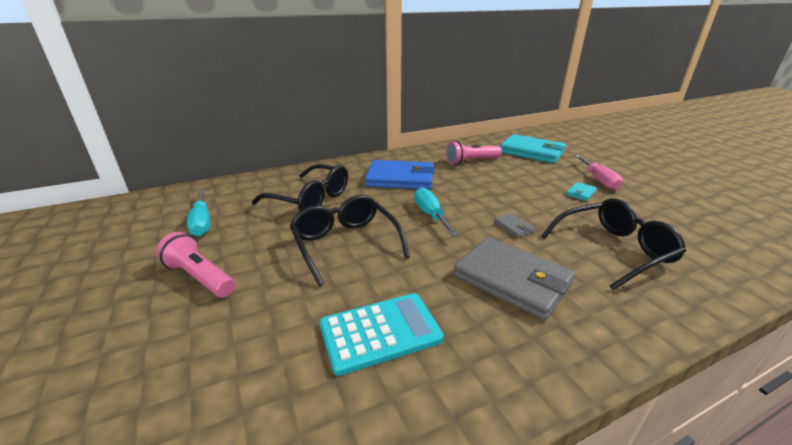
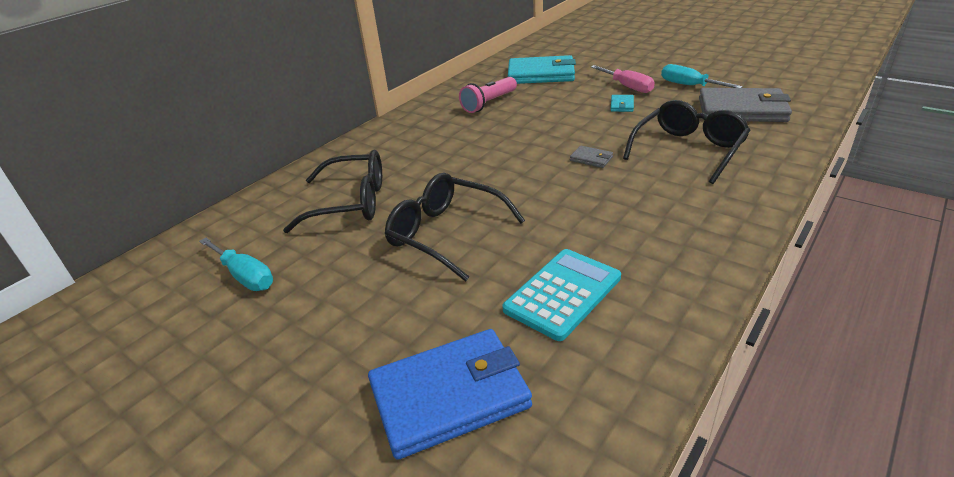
camera: 25 degrees left, 5 degrees up
(200, 277) = (322, 327): pink flashlight -> none
(400, 178) = (431, 146): blue wallet -> blue wallet (449, 395)
(430, 215) = (502, 174): turquoise screwdriver -> turquoise screwdriver (689, 85)
(512, 280) = (631, 206): grey wallet -> grey wallet (742, 110)

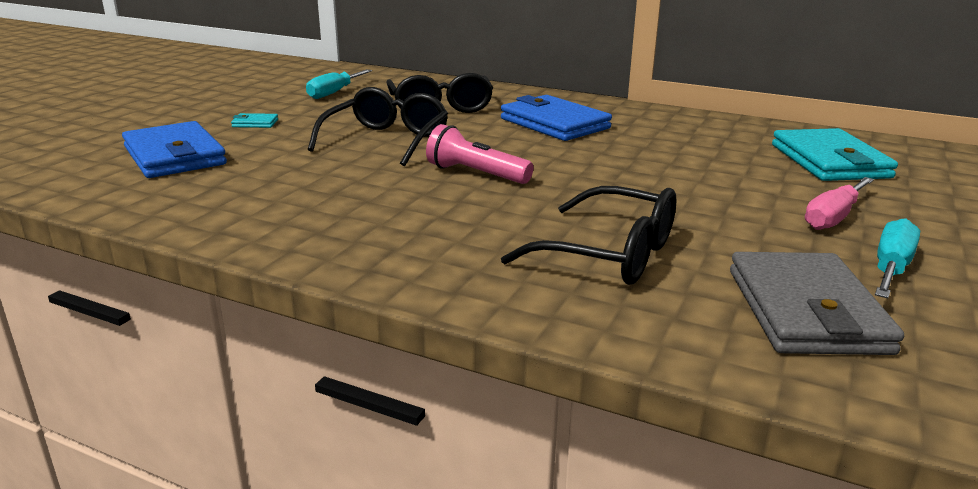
camera: 75 degrees right, 10 degrees down
(431, 150) = (554, 123): none -> blue wallet
(489, 103) = (697, 139): pink flashlight -> pink flashlight (476, 174)
(563, 294) = (281, 185): turquoise calculator -> none
(591, 159) = (558, 194): grey wallet -> none
(622, 105) = (750, 213): turquoise wallet -> turquoise wallet (255, 123)

